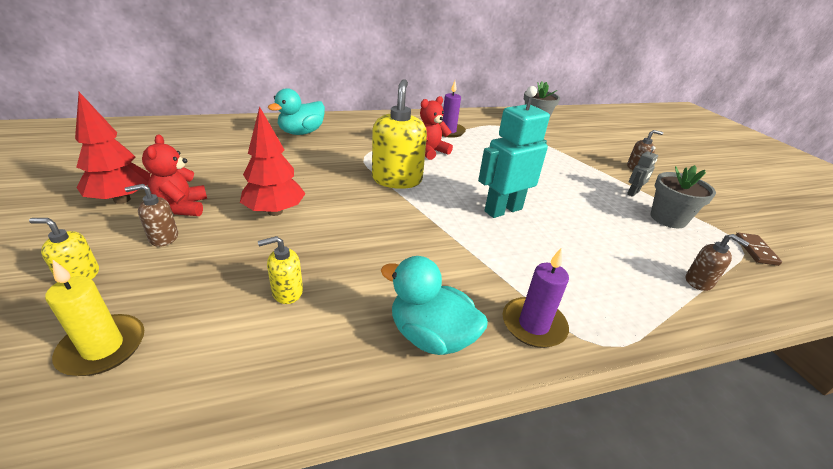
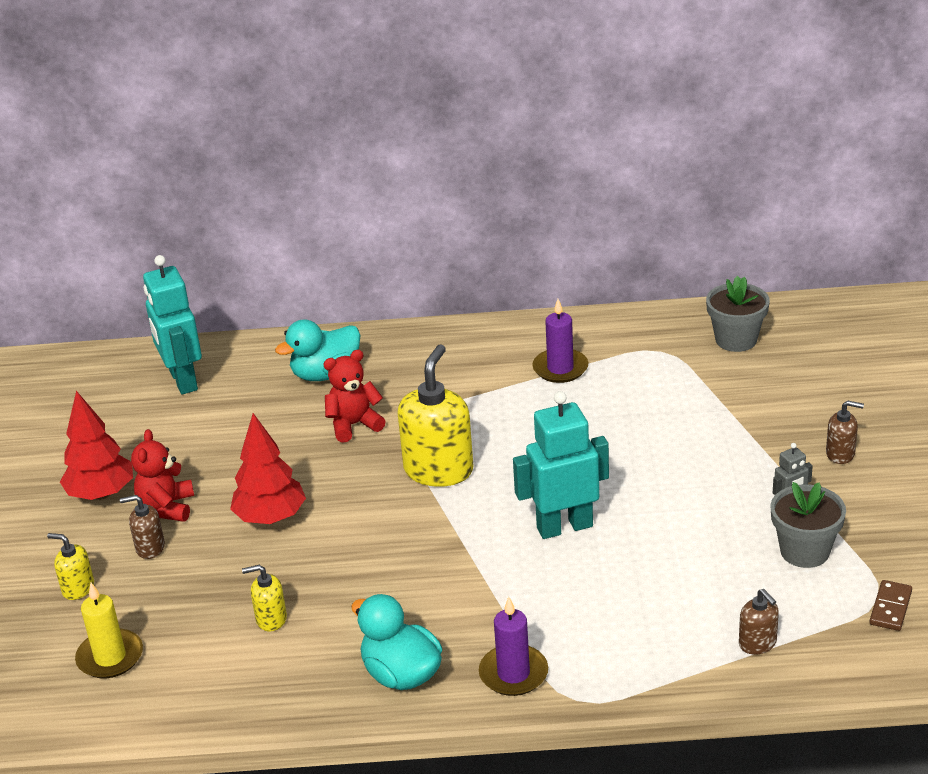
camera: 20 degrees right, 0 degrees up
(199, 135) = (183, 380): none -> turquoise robot
(430, 151) = (510, 415): red teddy bear -> red teddy bear (354, 425)

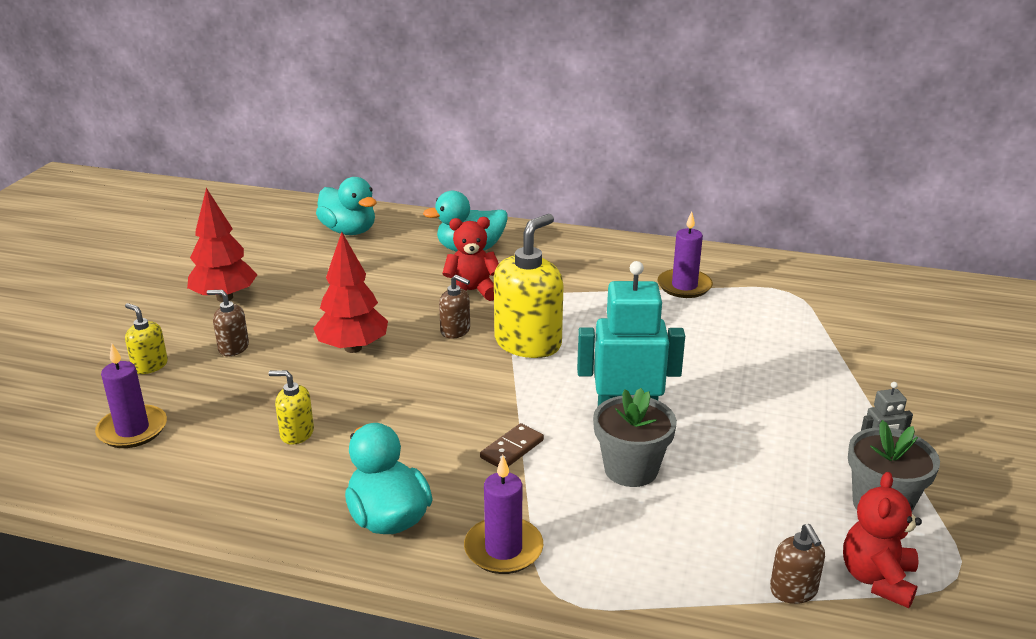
camera: 15 degrees right, 5 degrees down
(110, 657) = (132, 430): yellow candle -> purple candle
(167, 507) = (270, 320): red teddy bear -> red teddy bear (877, 579)
(183, 380) = (349, 231): turquoise robot -> turquoise duck
(736, 340) = (868, 297): grey flower pot -> grey flower pot (631, 469)
(840, 454) = (951, 418): brown soap dispenser -> brown soap dispenser (455, 331)
(890, 608) = (971, 593): brown domino -> brown domino (512, 449)

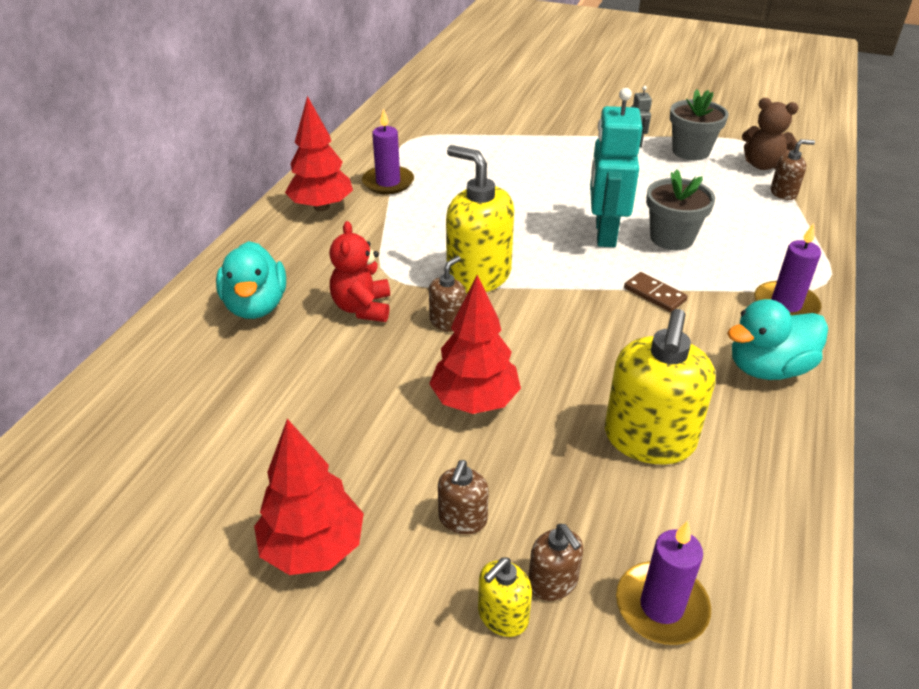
camera: 85 degrees left, 10 degrees up
(168, 384) = (553, 582): none -> brown soap dispenser
(296, 433) = (649, 439): yellow soap dispenser -> yellow soap dispenser, size x2.02
(349, 231) = (146, 417): turquoise duck -> none
(625, 258) = (321, 207): none -> red tree
(877, 579) = (762, 165): red teddy bear -> brown teddy bear

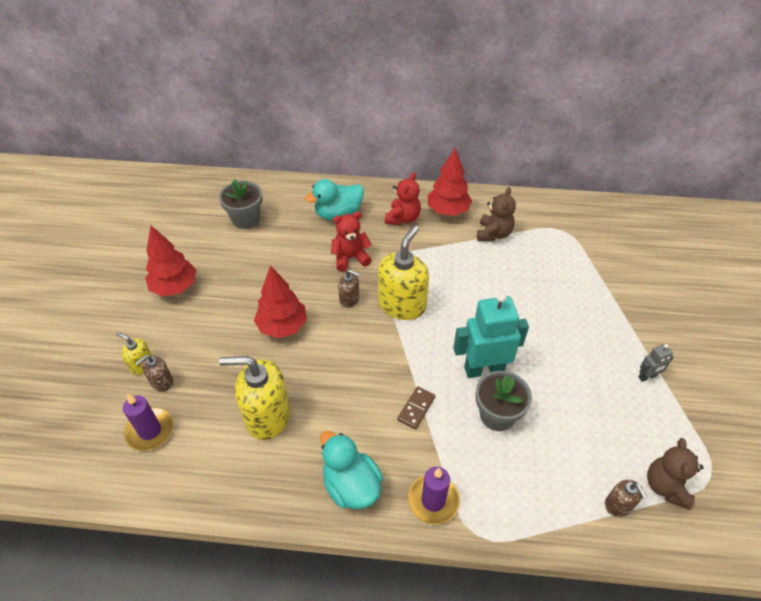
camera: 75 degrees right, 10 degrees up
(310, 246) = (403, 218): none -> red teddy bear
(388, 182) = (493, 234): purple candle -> brown teddy bear
(462, 519) = (197, 338): brown soap dispenser -> none
(690, 151) = (657, 422): grey flower pot -> grey flower pot (246, 219)

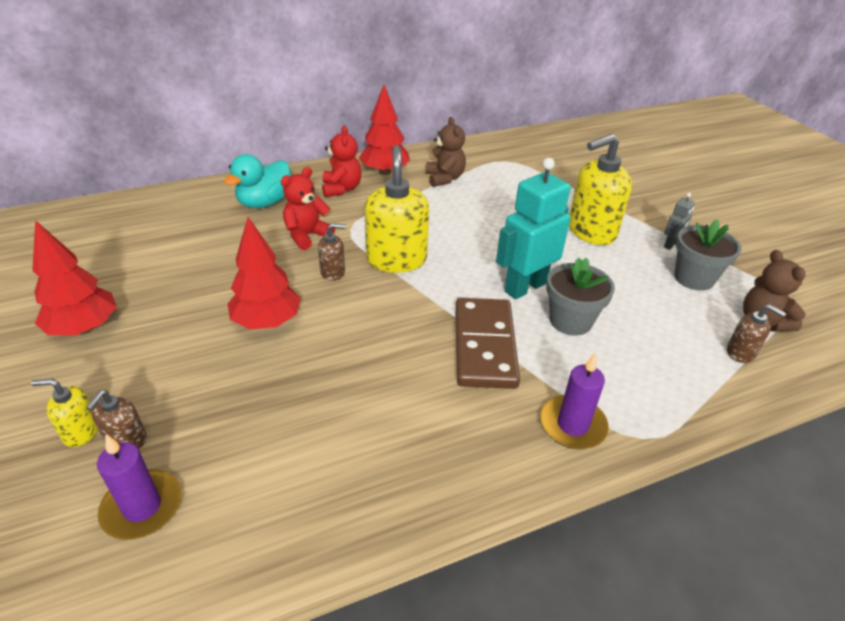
camera: 30 degrees left, 10 degrees down
(246, 219) = (147, 234): grey flower pot -> grey flower pot (693, 278)
(267, 416) = (310, 421): yellow soap dispenser -> yellow soap dispenser (591, 231)
(351, 485) = (471, 451): turquoise duck -> none
(416, 408) = (485, 345): brown domino -> brown domino, size x2.14

